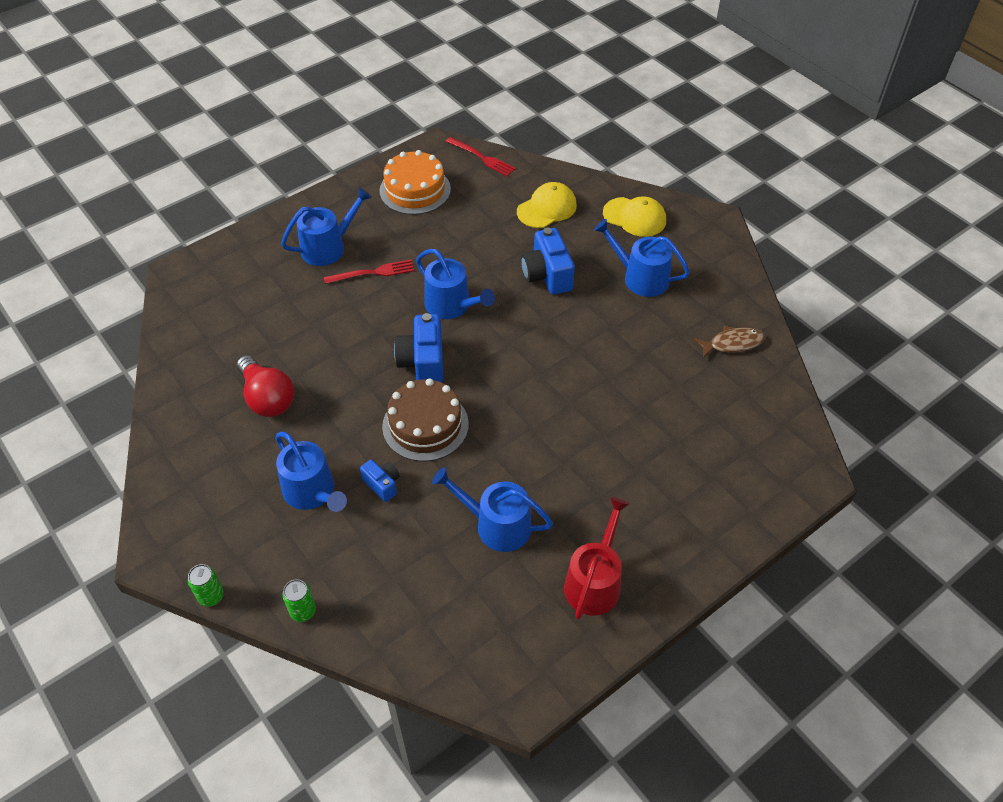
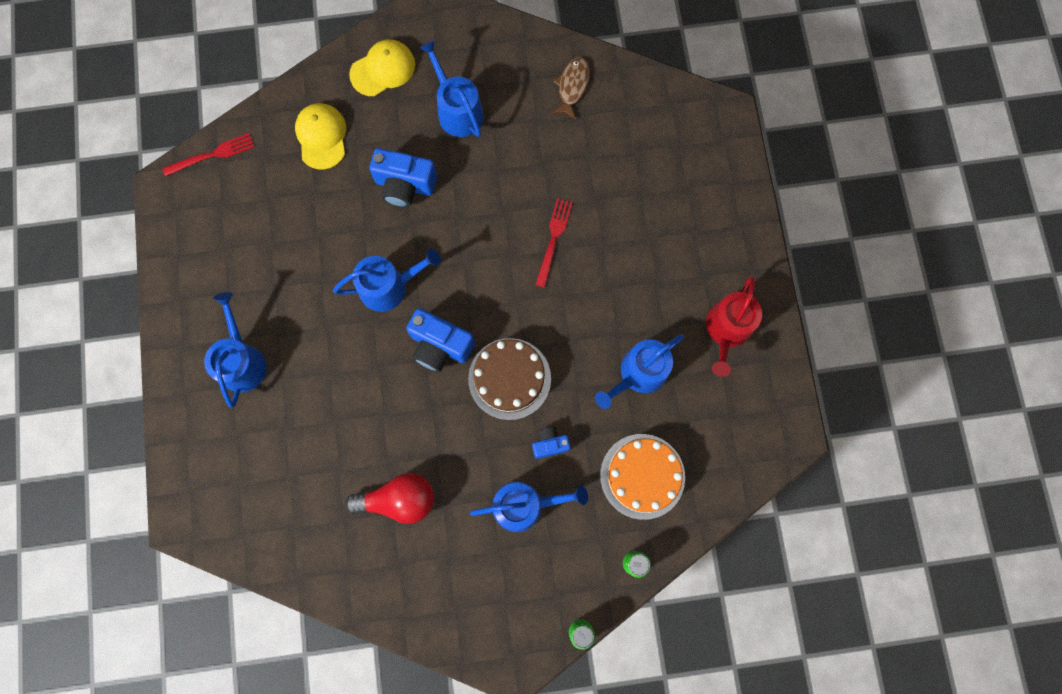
camera: 60 degrees left, 25 degrees up
(374, 272) = (303, 335): red fork -> red fork (554, 238)
(415, 190) = (215, 241): orange cake -> orange cake (642, 476)
(594, 582) = (727, 330): red watering can -> red watering can turned 120 degrees counterclockwise
(640, 277) = (457, 110): blue watering can -> blue watering can turned 90 degrees clockwise

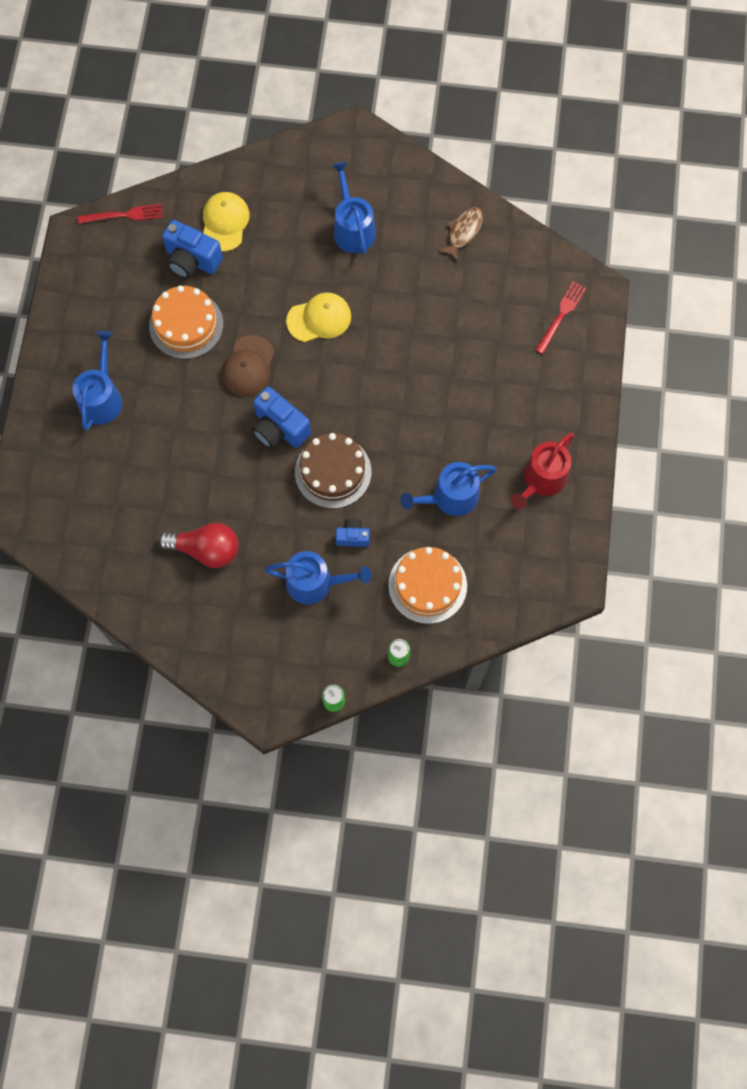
camera: 15 degrees right, 5 degrees down
(311, 258) = (186, 325): none -> orange cake
(383, 69) = (296, 177): yellow cap -> yellow cap (319, 318)
(389, 286) = (248, 366): blue watering can -> brown cap
(405, 185) = (287, 283): blue camera -> blue camera (192, 260)
(554, 238) = (407, 361): red fork -> red fork (561, 315)

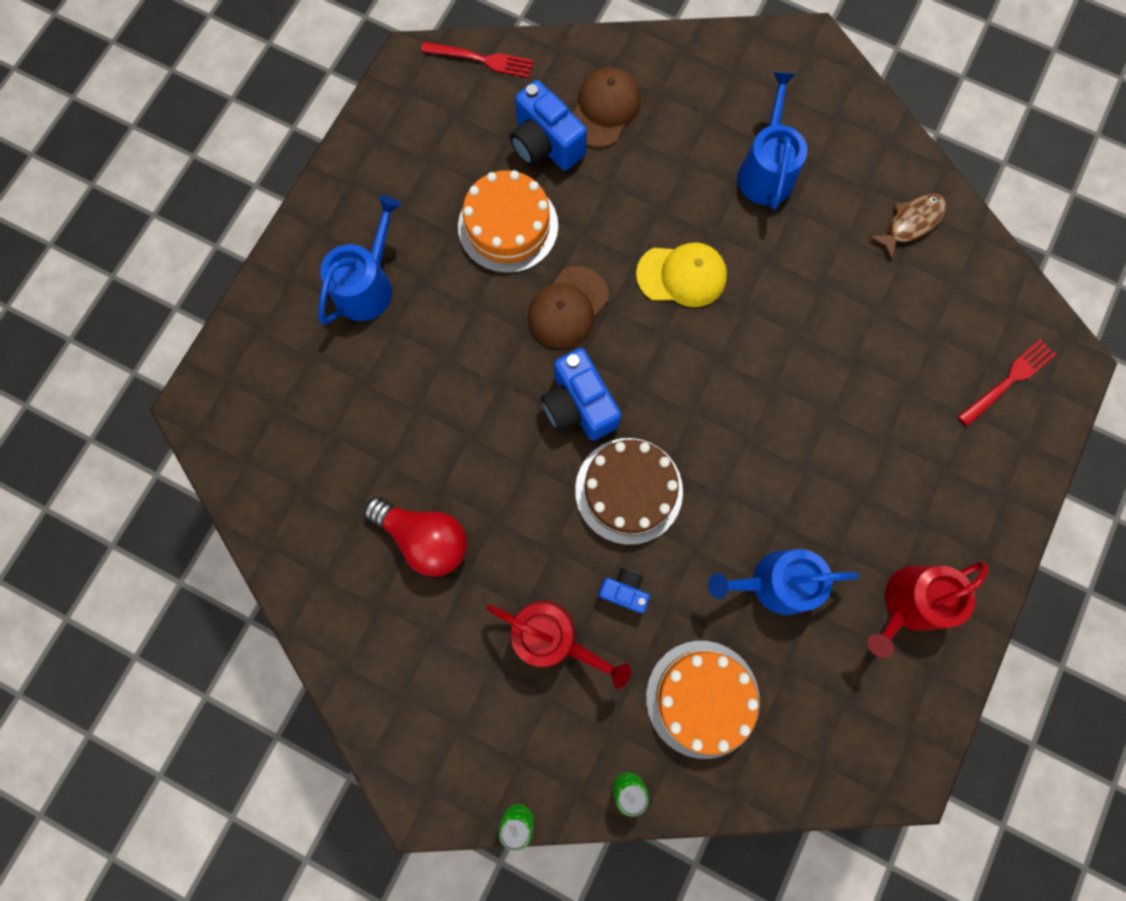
camera: 20 degrees right, 5 degrees up
(225, 222) = (604, 110): yellow cap -> brown cap
(315, 582) = (551, 637): blue watering can -> red watering can

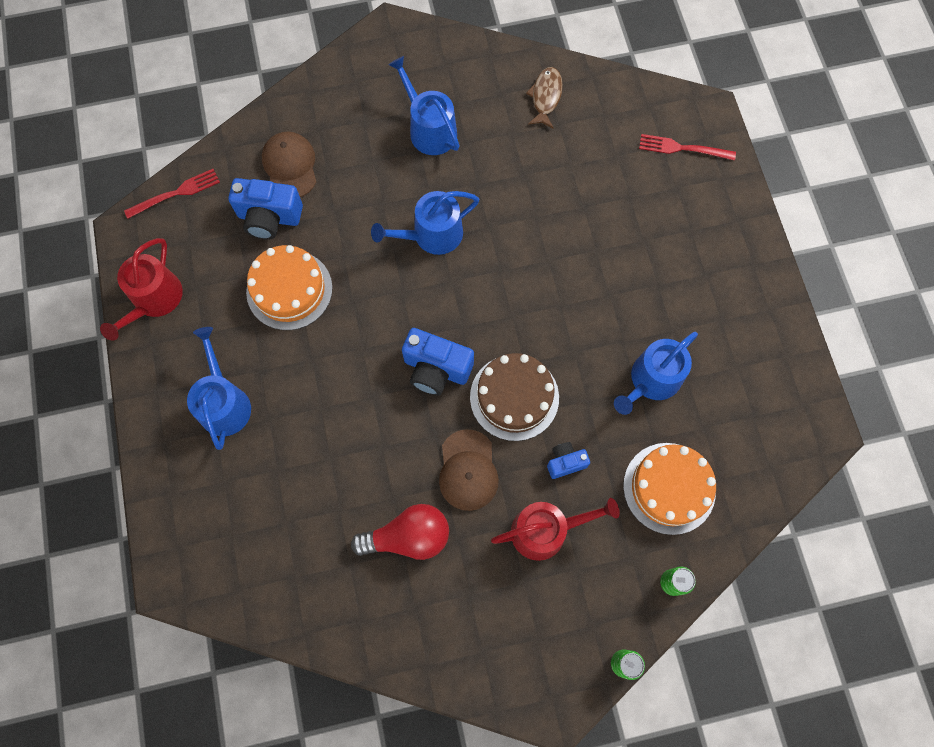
camera: 40 degrees left, 5 degrees down
(568, 308) = (375, 312): brown cap -> brown cap (468, 470)
(682, 275) = (432, 235): yellow cap -> blue watering can
(909, 603) = (738, 327): red watering can -> red watering can (154, 300)
(1009, 379) = (681, 148): red fork -> red fork turned 90 degrees counterclockwise

